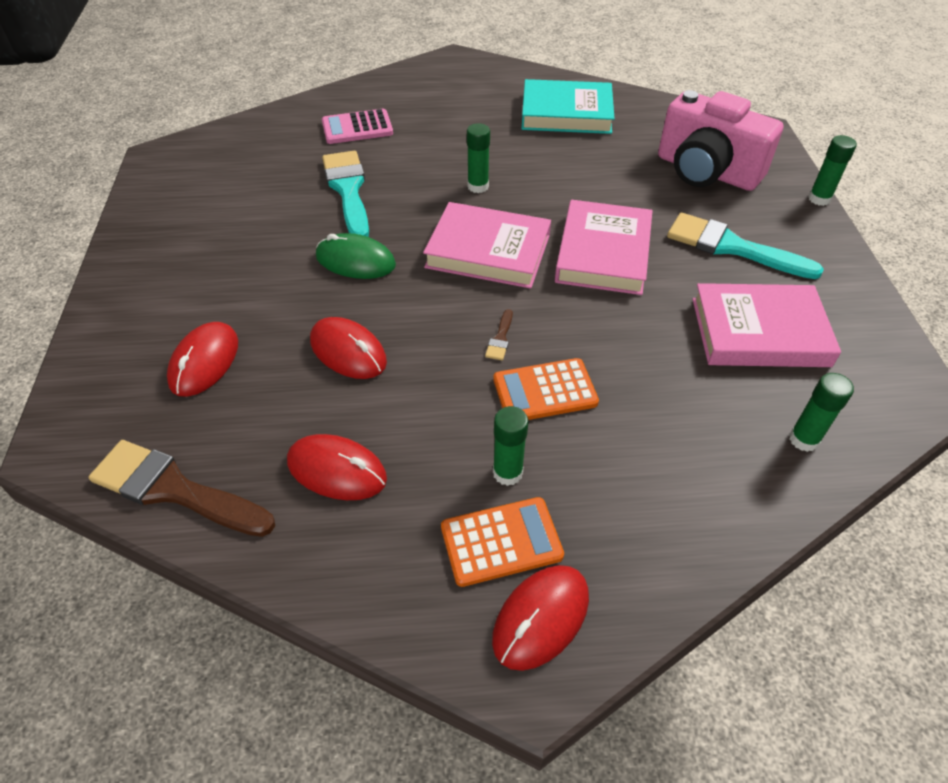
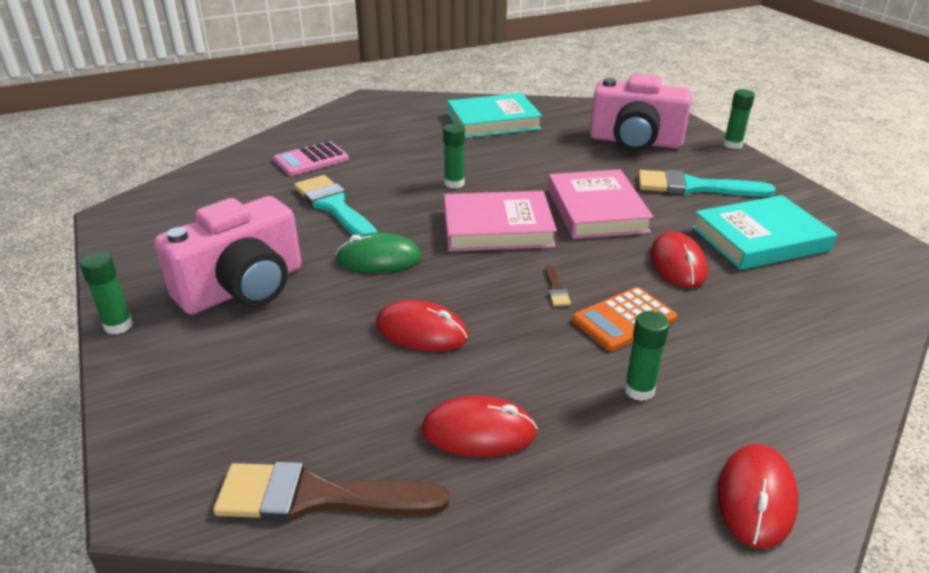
camera: 20 degrees left, 15 degrees down
(204, 362) = (277, 374): red mouse -> red mouse (677, 264)
(222, 264) = (243, 288): none -> pink camera
(501, 542) = (675, 447): orange calculator -> none
(759, 332) = (760, 239): pink book -> turquoise book
(803, 439) = (852, 304): green glue stick -> green glue stick (118, 326)

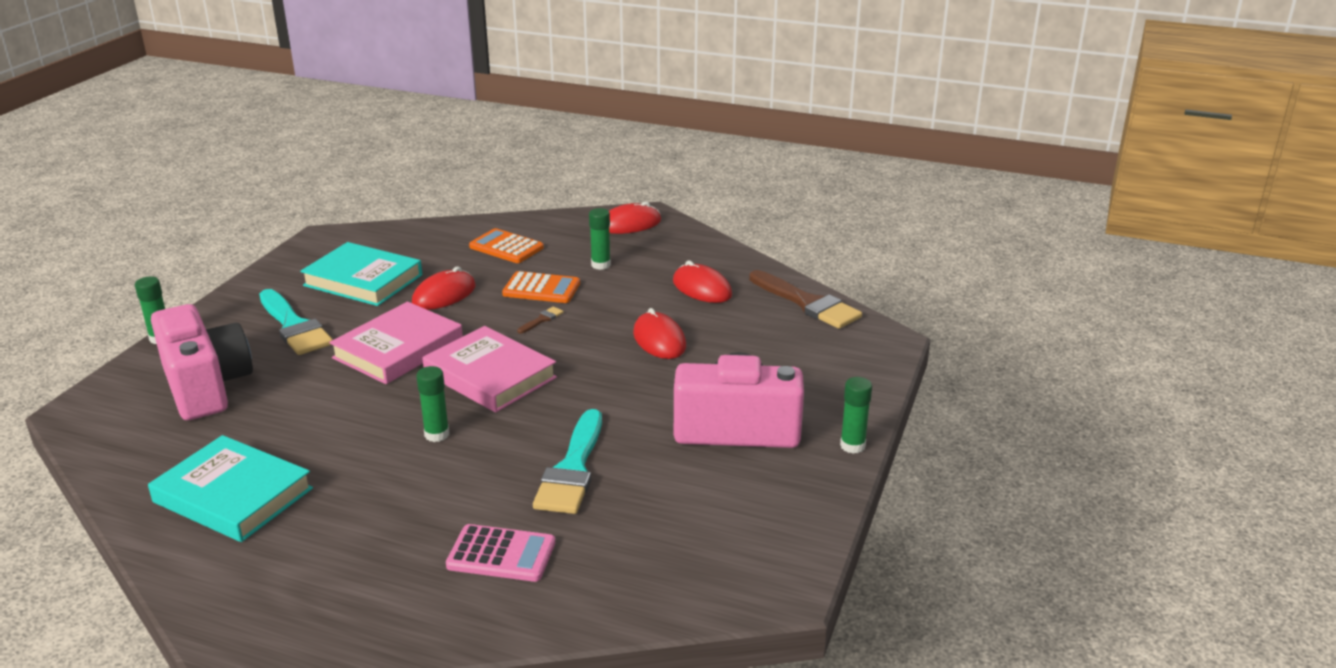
camera: 135 degrees left, 5 degrees down
(379, 259) = (612, 399): green mouse -> none
(767, 348) = (506, 247): none -> orange calculator

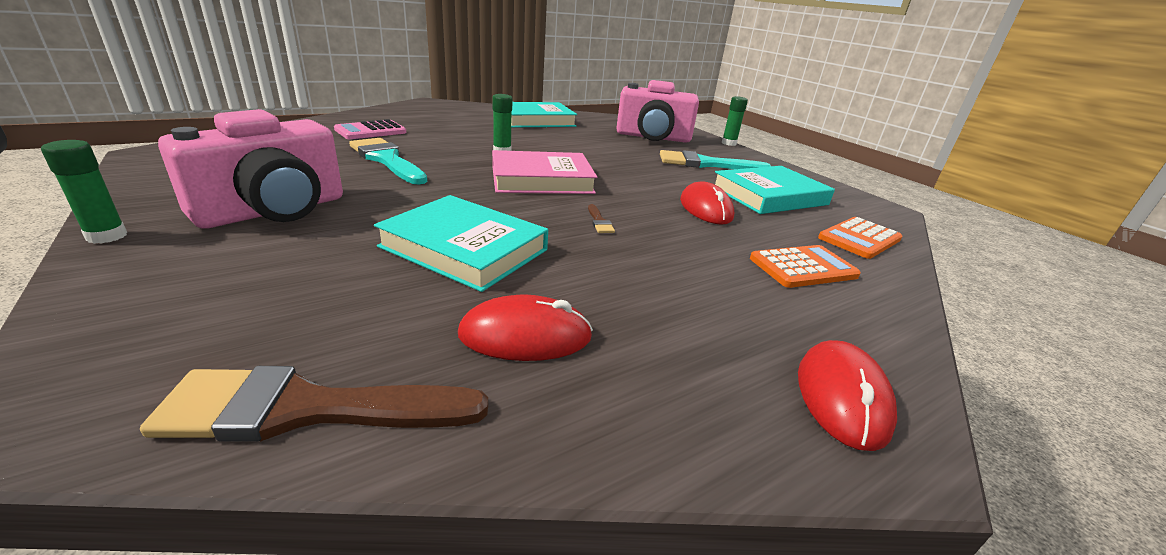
camera: 125 degrees right, 0 degrees up
(398, 349) = (628, 173): pink book -> none
(541, 289) = (667, 244): orange calculator -> orange calculator (859, 239)
(601, 265) = (693, 299): green glue stick -> none
(659, 340) = (464, 248): red mouse -> turquoise book

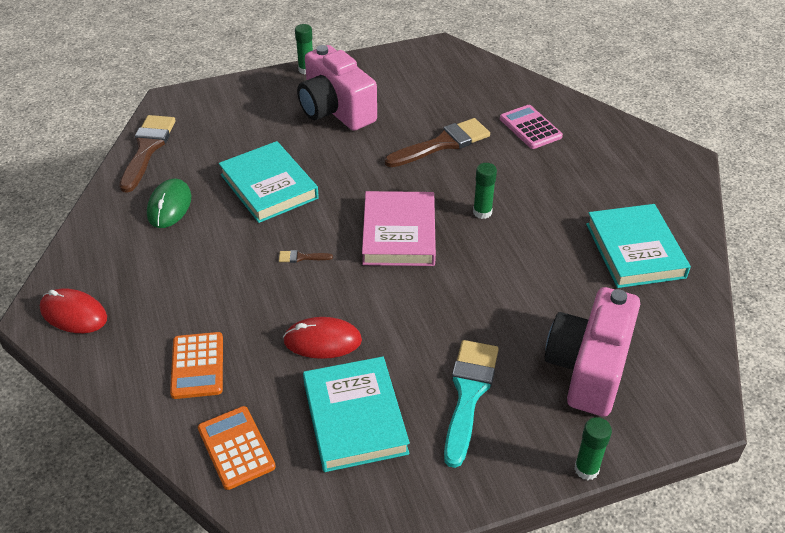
camera: 105 degrees right, 15 degrees up
(387, 160) = (442, 144): turquoise brush -> brown brush
(464, 248) = (269, 186): turquoise book -> turquoise book turned 75 degrees counterclockwise
(525, 335) = (169, 206): red mouse -> green mouse

